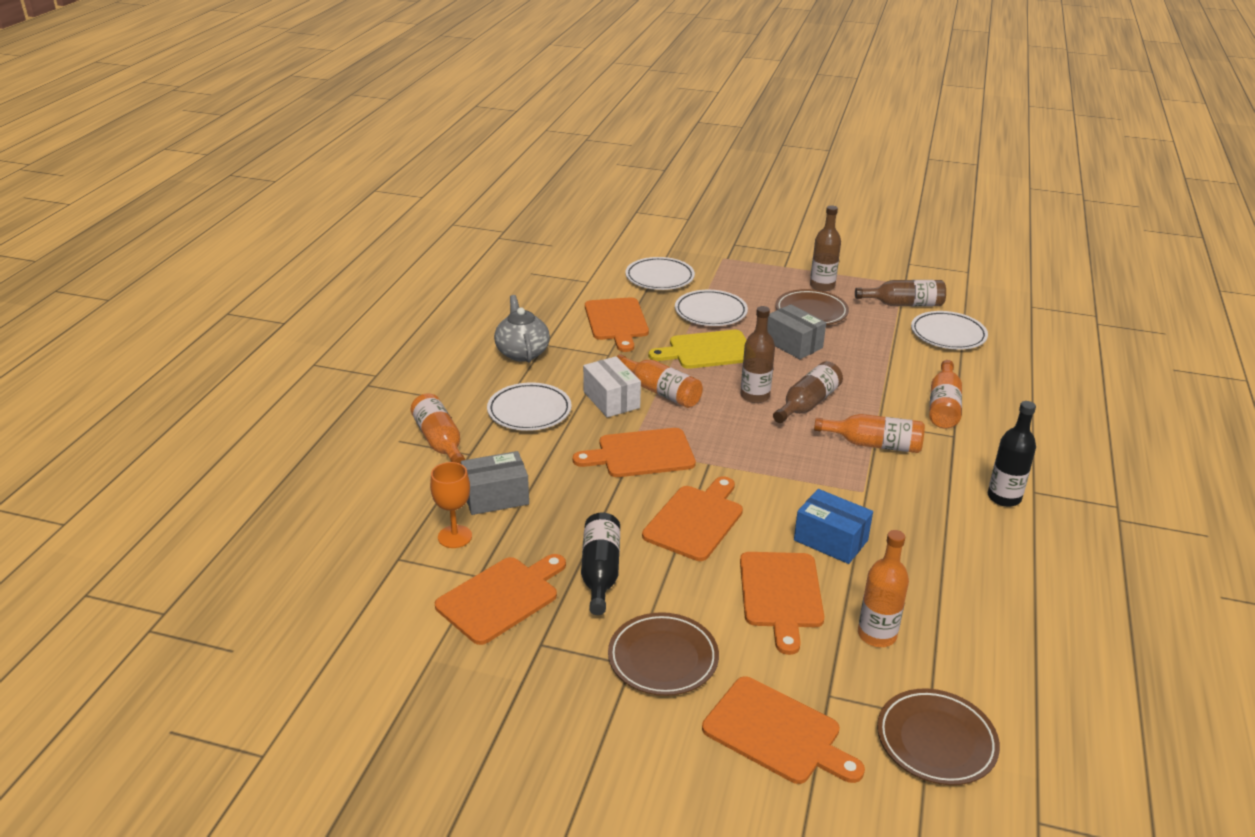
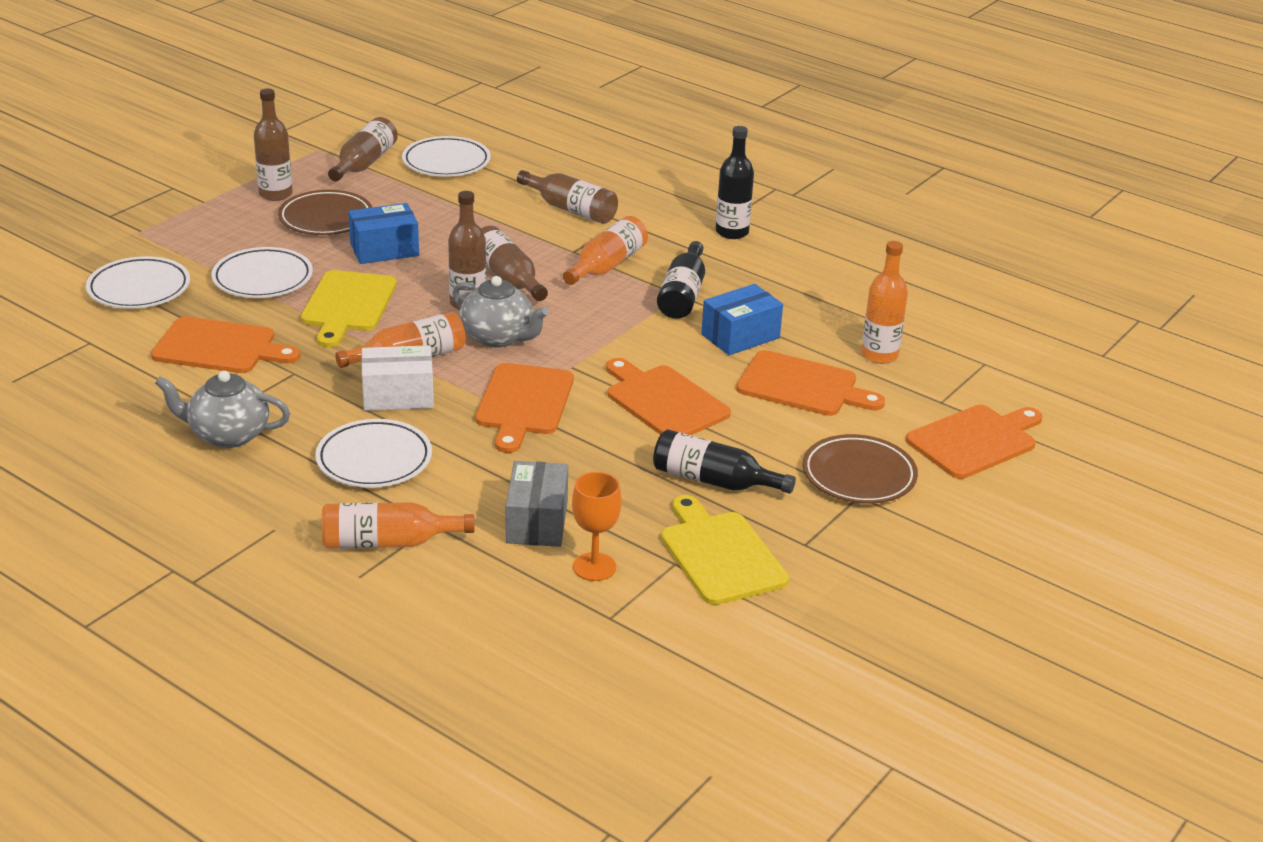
camera: 70 degrees left, 0 degrees up
(501, 597) = (720, 554): orange cutting board -> yellow cutting board
(720, 421) = (498, 337): none -> grey teapot
(793, 344) = (384, 250): grey box -> blue box
(868, 494) = (683, 295): none -> black bottle
(936, 741) = (1010, 369): brown plate -> none
(943, 406) = (571, 209): orange bottle -> brown bottle

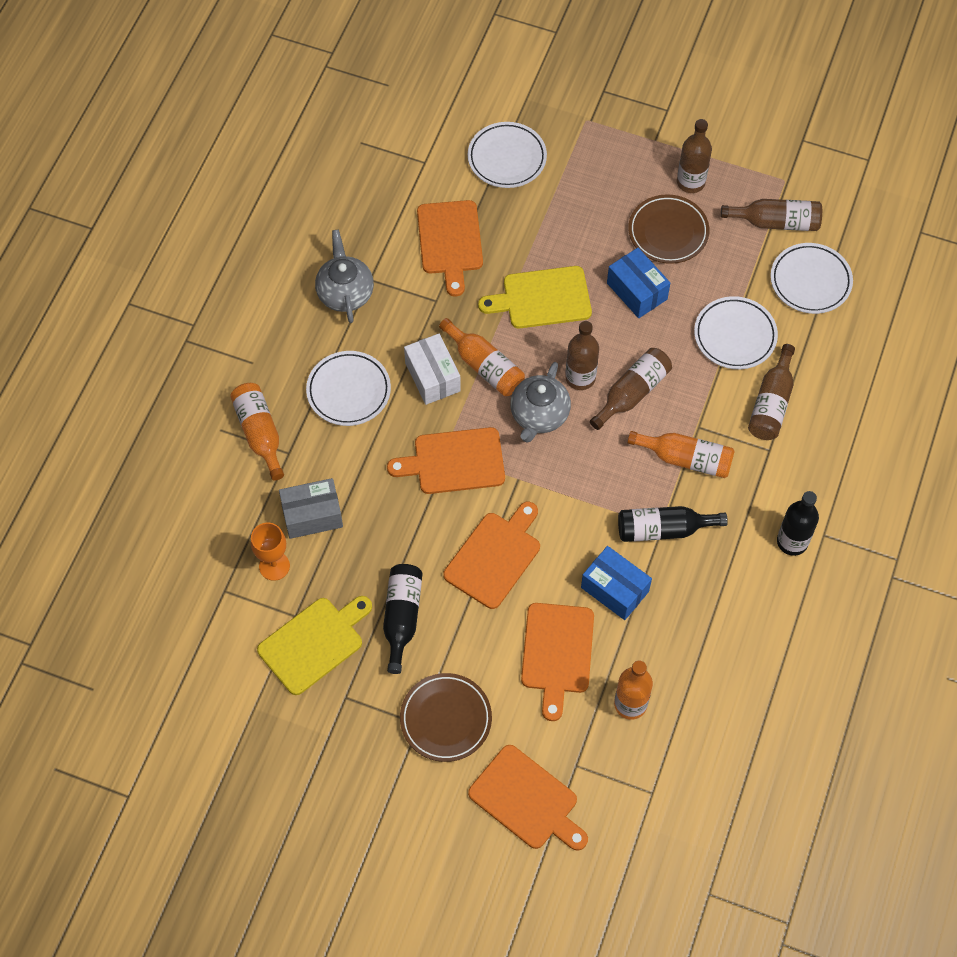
camera: 75 degrees right, 30 degrees up
(262, 278) = (555, 228): white plate -> white plate (735, 335)

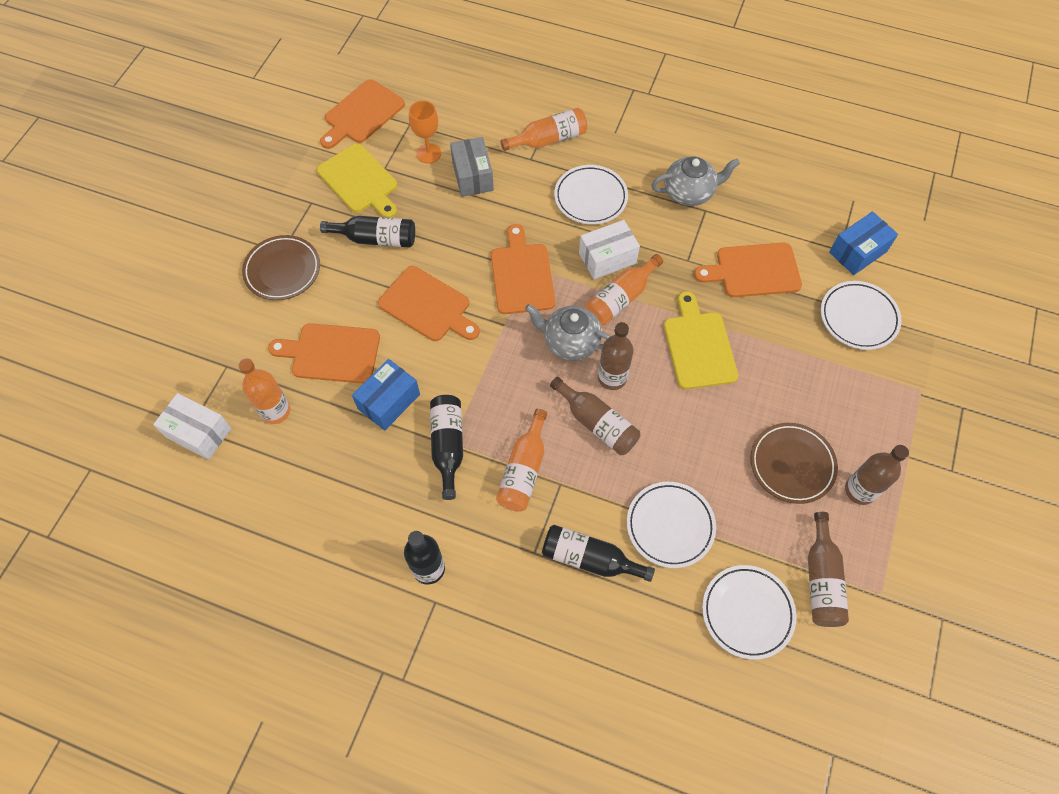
camera: 90 degrees right, 0 degrees up
(527, 800) = (202, 328): orange cutting board -> orange cutting board (362, 114)
(637, 291) = (715, 431): blue box -> blue box (857, 252)
(660, 782) = (199, 433): none -> white box
(771, 403) = (589, 558): brown bottle -> black bottle

